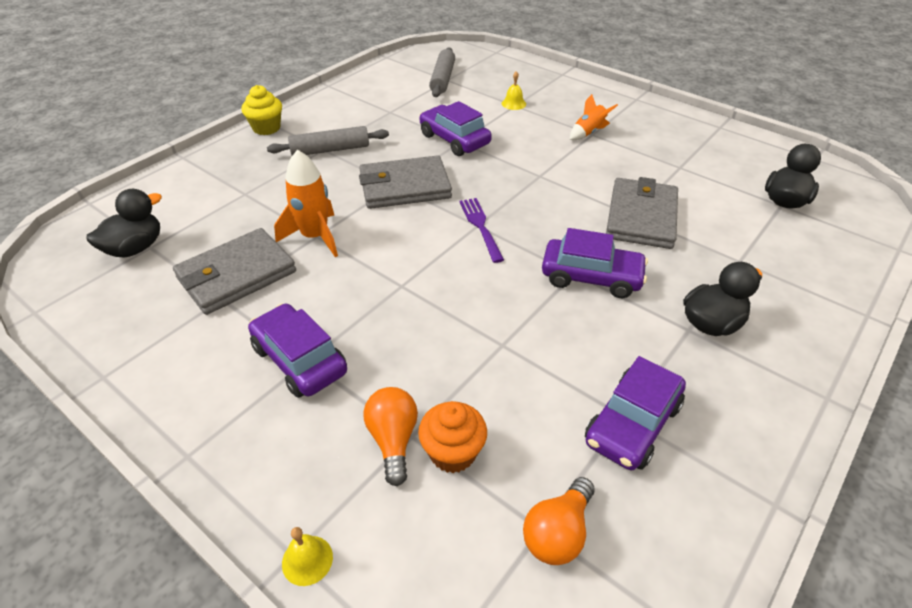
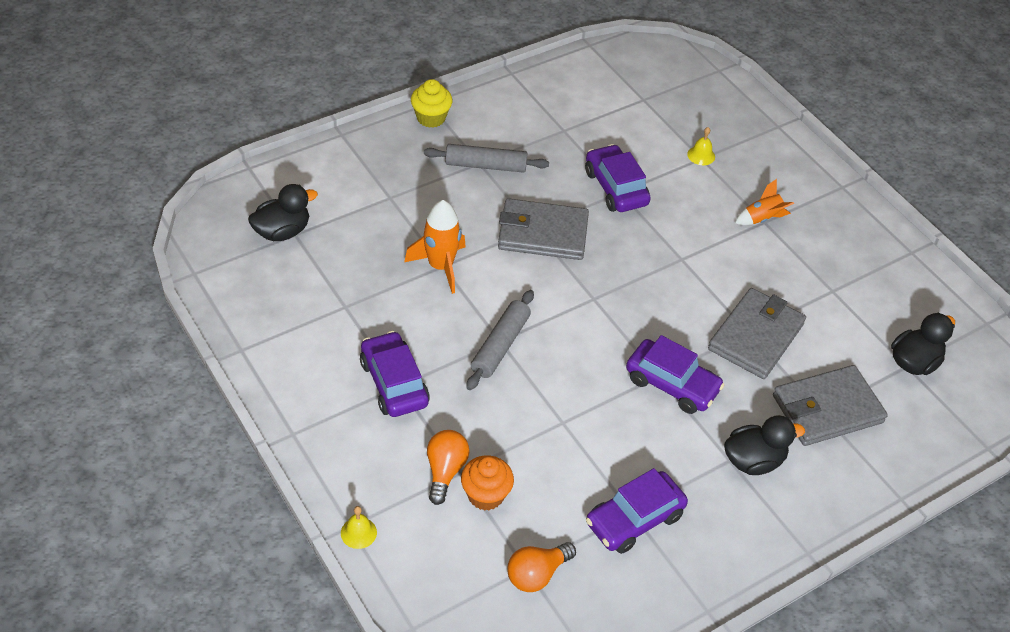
camera: 15 degrees right, 5 degrees up
(236, 275) = (362, 286): grey wallet -> grey wallet (827, 409)
(442, 79) = (639, 97): grey rolling pin -> grey rolling pin (500, 346)
(481, 227) = (596, 301): purple fork -> none

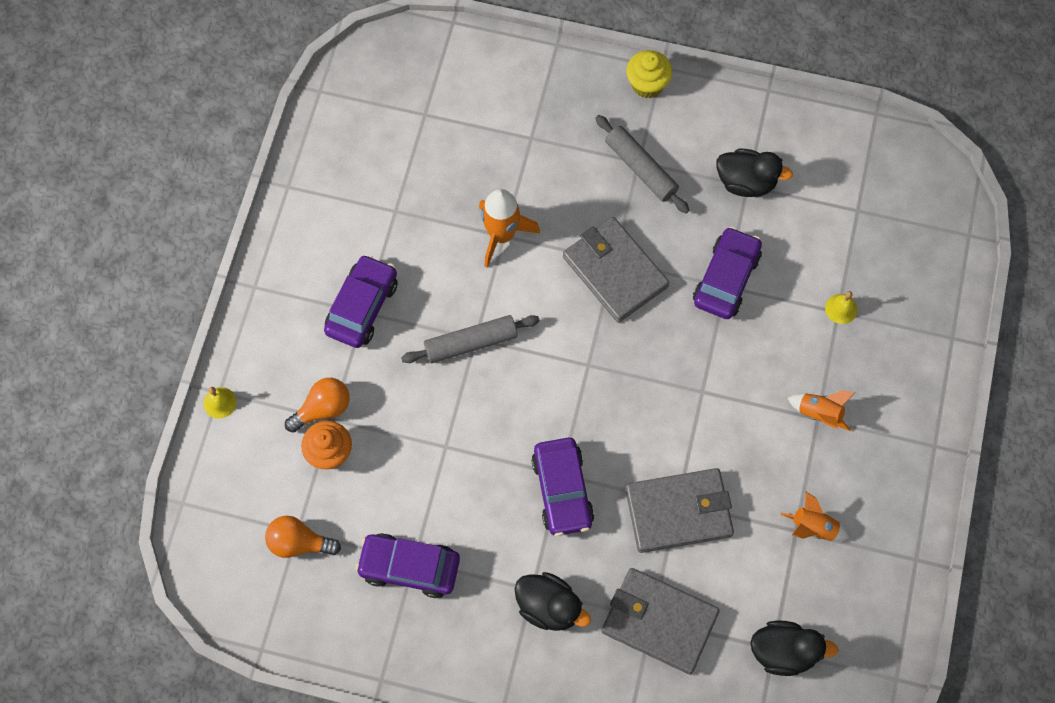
camera: 50 degrees right, 20 degrees up
(282, 232) = (417, 104): black duck -> black duck (746, 182)
(839, 281) = (813, 527): none -> orange rocket

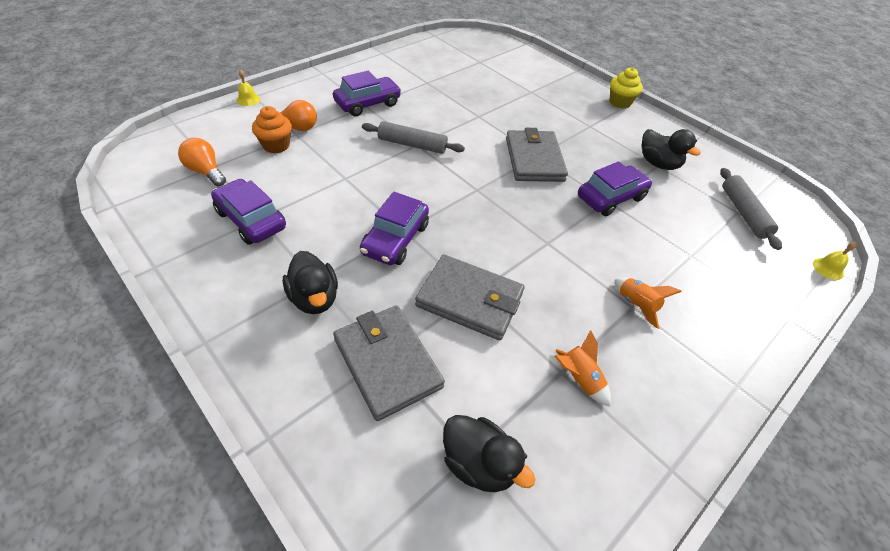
camera: 30 degrees right, 20 degrees down
(502, 235) = (477, 115): orange rocket -> none
(640, 168) = (589, 129): grey rolling pin -> grey rolling pin (743, 213)
(841, 309) = (694, 254): yellow bell -> yellow bell (828, 268)

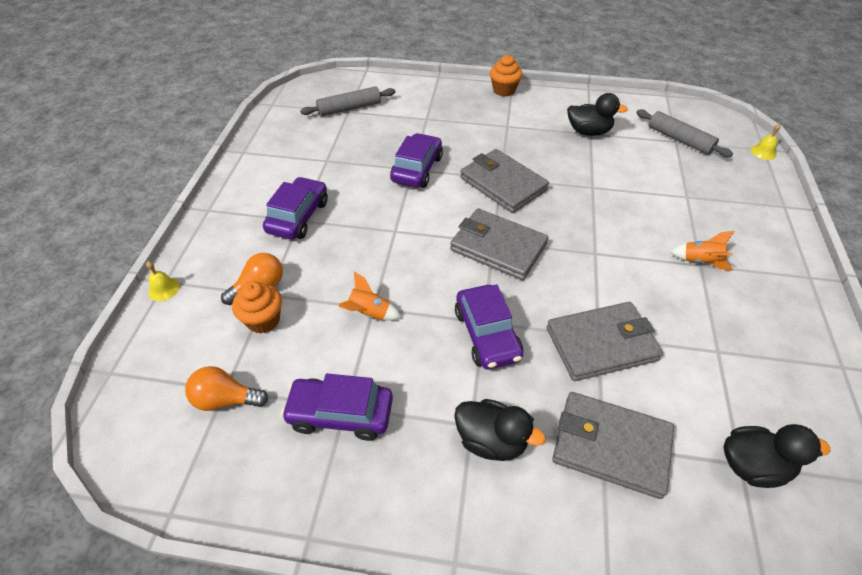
camera: 35 degrees left, 0 degrees up
(412, 145) = (391, 234): grey rolling pin -> grey rolling pin (349, 108)
(475, 194) = (498, 247): none -> grey wallet
(579, 379) = (732, 347): orange rocket -> orange rocket (369, 313)
(610, 197) = (591, 183): purple car -> purple car (417, 169)
(620, 102) = (504, 90): yellow cupcake -> orange cupcake

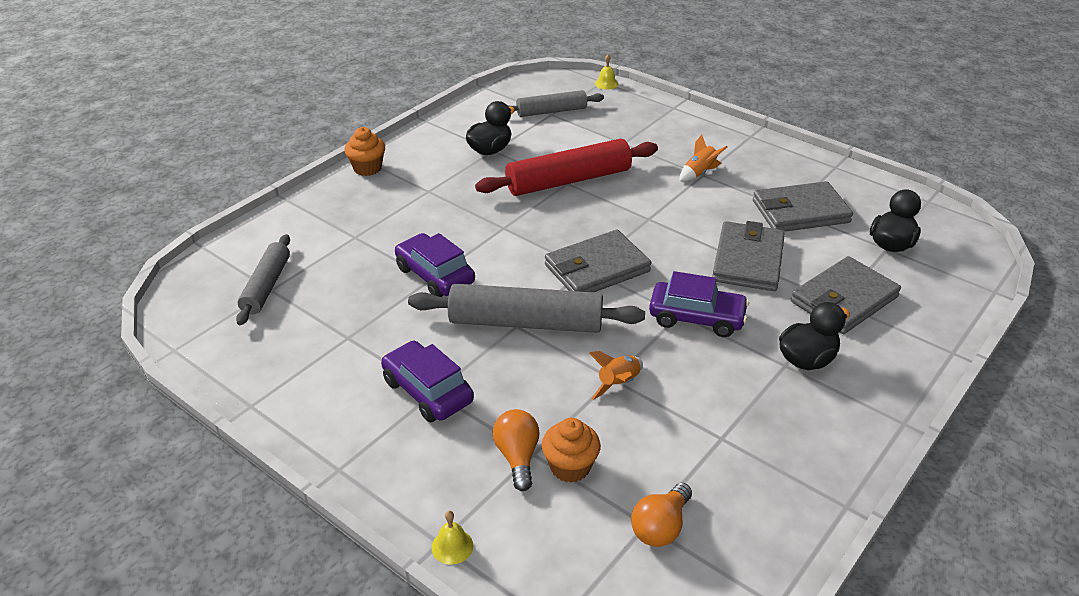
camera: 60 degrees left, 10 degrees down
(340, 414) = (728, 444): purple car -> none
(401, 234) = (525, 323): none -> grey rolling pin
(503, 184) = (513, 230): grey wallet -> grey wallet (800, 212)
(595, 186) = (568, 180): none -> red rolling pin

